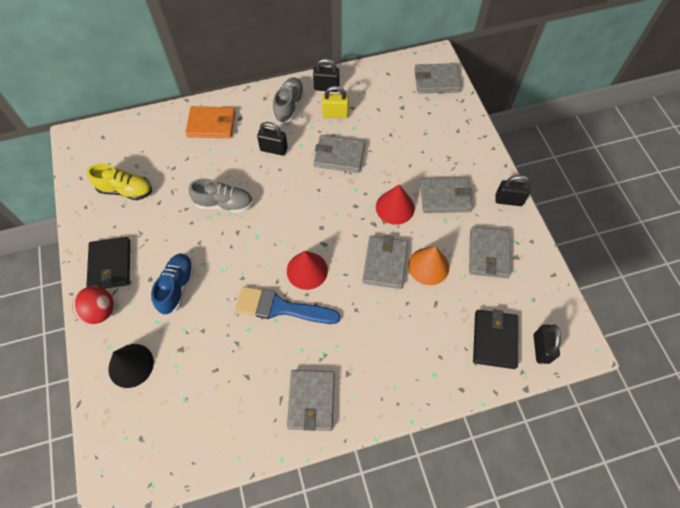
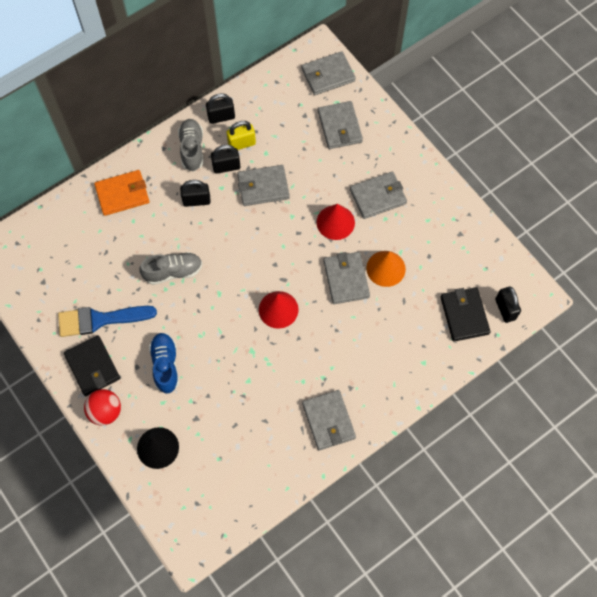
camera: 20 degrees left, 5 degrees up
(125, 190) = (70, 290): yellow shoe -> none
(281, 308) = (269, 351): blue brush -> blue brush (100, 320)
(488, 254) = (435, 239): grey wallet -> grey wallet (339, 127)
(508, 200) = (436, 181): black padlock -> black padlock (226, 167)

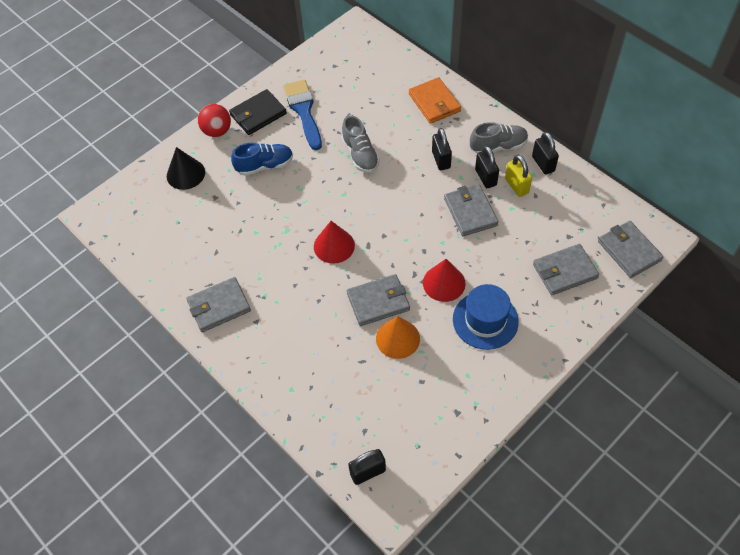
camera: 85 degrees right, 10 degrees down
(378, 196) = (485, 320): grey wallet -> blue hat
(464, 315) = (353, 426): black wallet -> none

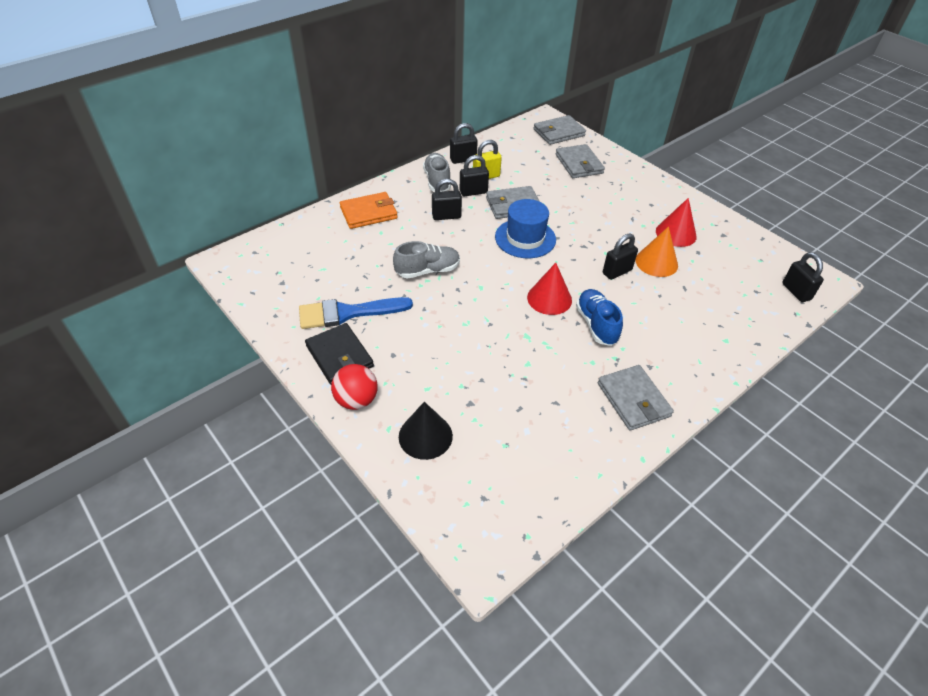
camera: 90 degrees left, 10 degrees down
(265, 165) = (427, 352): blue shoe -> blue shoe (596, 324)
(378, 302) = (617, 272): grey wallet -> black padlock
(444, 283) = (593, 229): red cone -> red cone (676, 233)
(485, 320) = (631, 210): blue hat -> blue hat (525, 238)

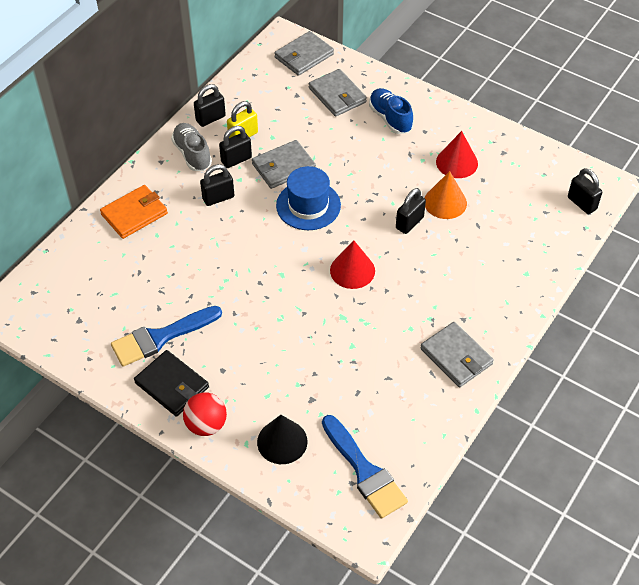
camera: 15 degrees left, 5 degrees up
(428, 270) = (222, 269): grey shoe -> none
(502, 489) = (364, 471): none -> blue brush
(596, 324) = (404, 288): blue shoe -> blue shoe (390, 118)

